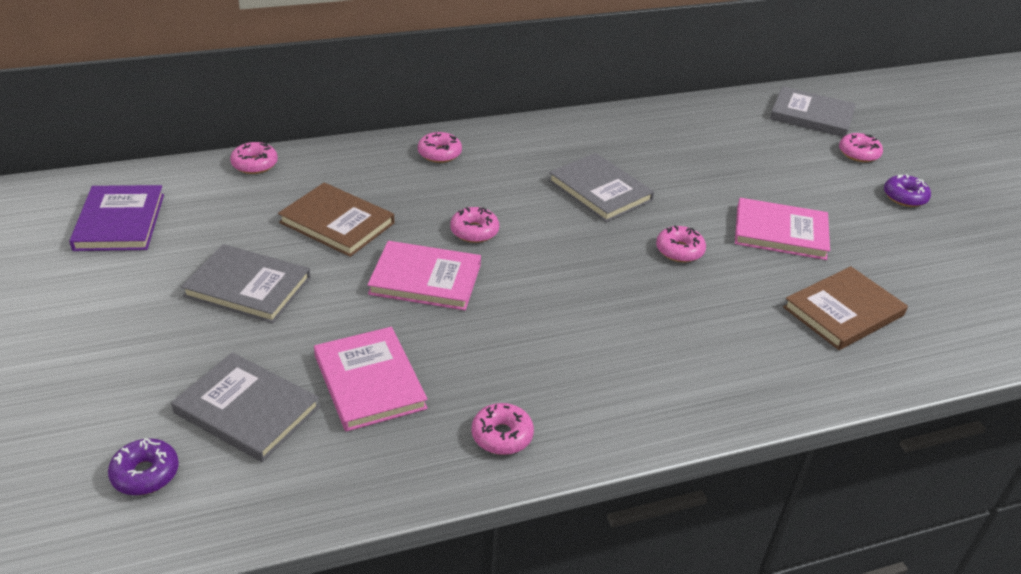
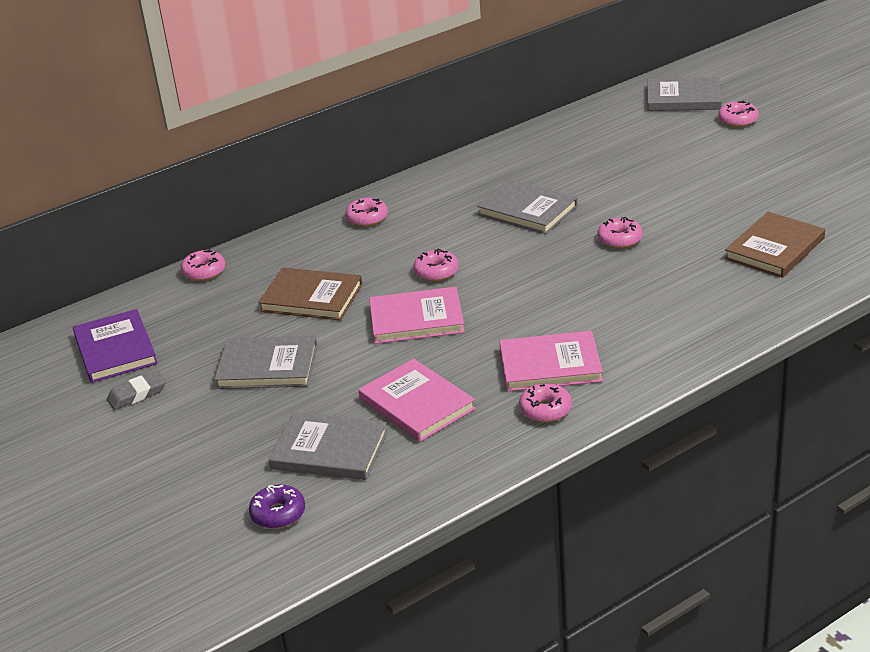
camera: 10 degrees left, 5 degrees down
(105, 278) = (137, 394): none -> grey eraser
(780, 232) = (698, 202): pink book -> pink book (550, 365)
(904, 197) = (791, 146): purple donut -> none

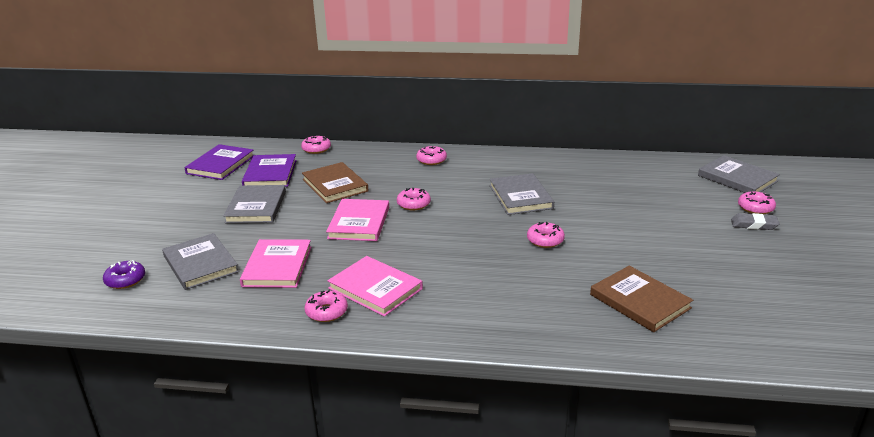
camera: 40 degrees right, 5 degrees down
(137, 394) = (189, 189): grey eraser -> grey eraser (754, 225)
(205, 326) = (270, 174): none -> purple book
(267, 366) = (256, 207): grey book -> grey book turned 45 degrees clockwise
(416, 319) = (359, 223): pink book -> pink book turned 60 degrees clockwise
(775, 248) = (639, 301): brown book -> brown book turned 60 degrees clockwise

